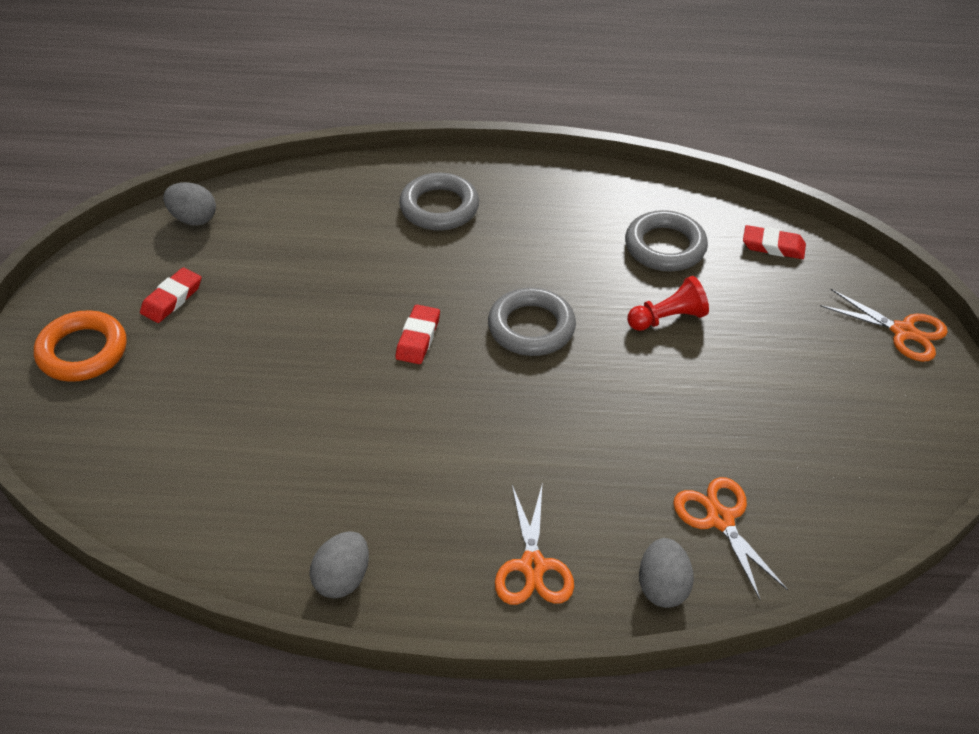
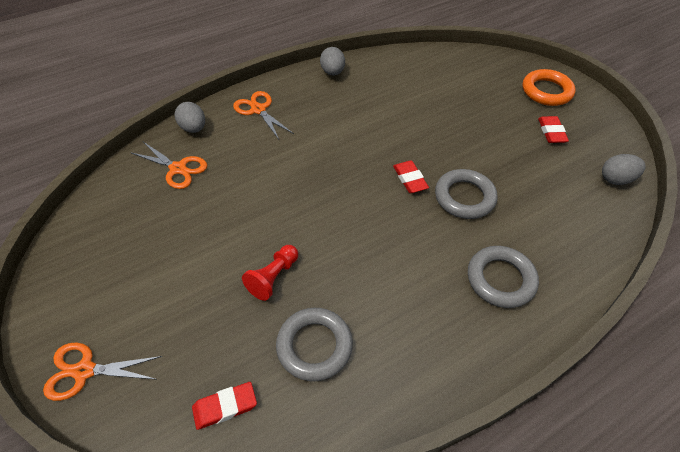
camera: 145 degrees right, 5 degrees up
(531, 327) = (354, 221): grey ring -> grey ring (464, 197)

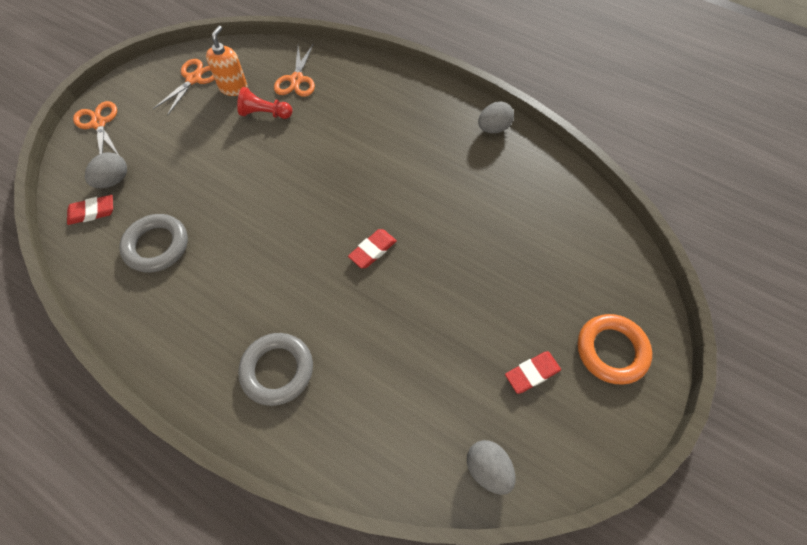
camera: 65 degrees right, 10 degrees up
(144, 221) = (233, 88): none -> orange soap dispenser
(193, 128) = (348, 66): grey egg -> grey egg (114, 180)
(225, 406) = (92, 212): red eraser -> red eraser turned 60 degrees counterclockwise
(258, 109) = (399, 96): orange scissors -> orange scissors (194, 79)
(273, 277) = (212, 192): red pawn -> red pawn (265, 114)
(464, 197) = (372, 307): grey ring -> none

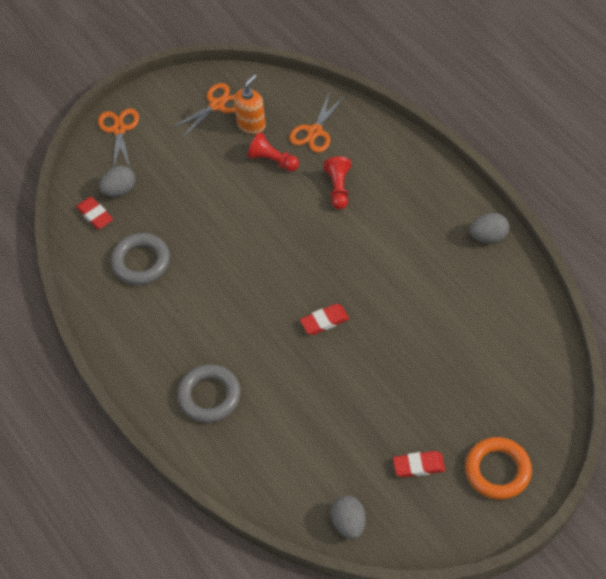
camera: 25 degrees right, 5 degrees down
(92, 212) = (95, 215): red eraser -> red eraser turned 45 degrees clockwise
(338, 122) = (338, 188): none -> red pawn

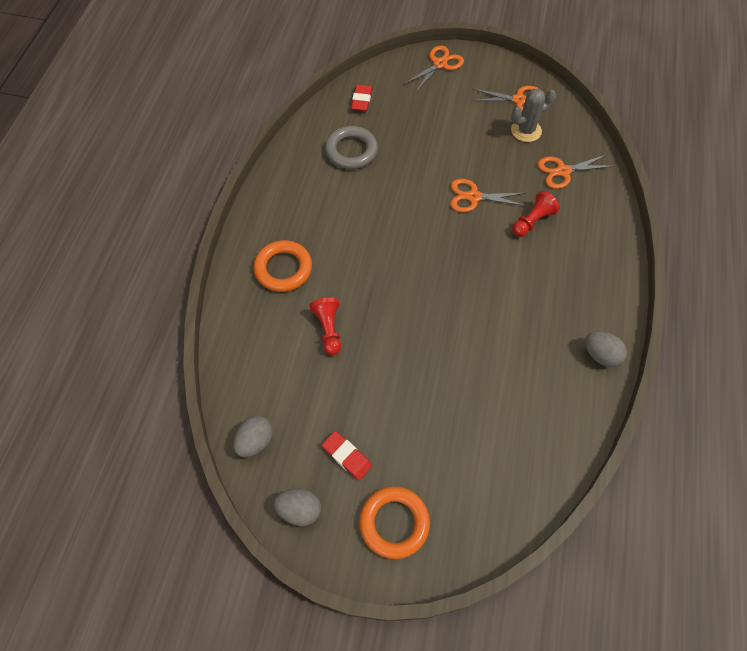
camera: 45 degrees right, 5 degrees up
(119, 190) = (394, 99): grey egg -> grey egg (299, 510)
(209, 396) = (283, 269): grey ring -> orange ring
(251, 124) = (526, 130): orange soap dispenser -> grey cactus
(273, 160) = (511, 164): red pawn -> red pawn (328, 329)
(277, 210) = (473, 197): none -> orange scissors
(324, 321) = (411, 296): red eraser -> none

